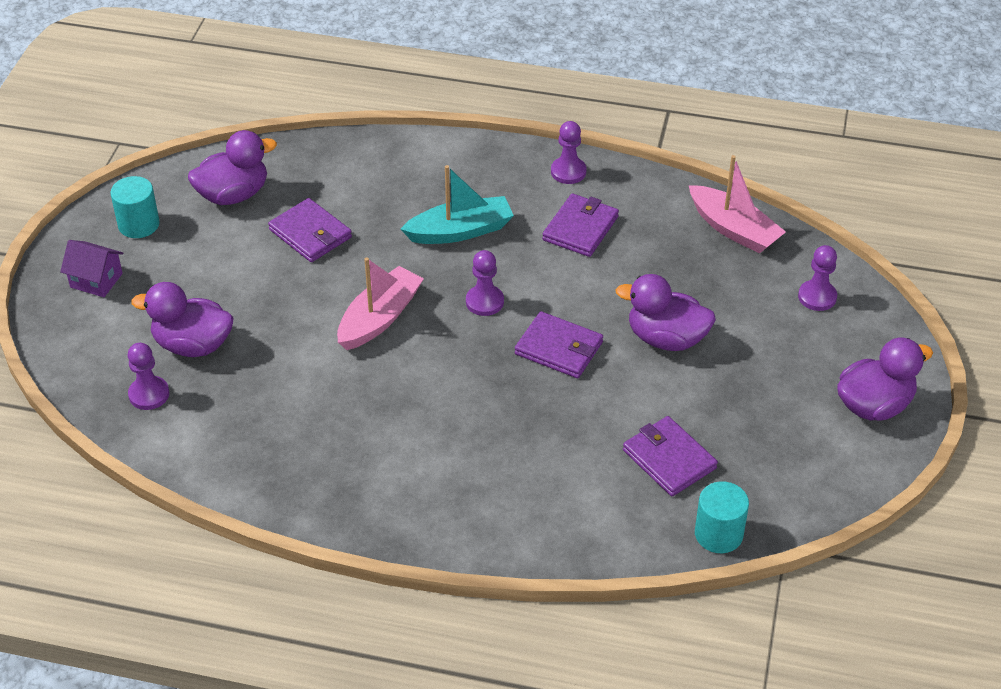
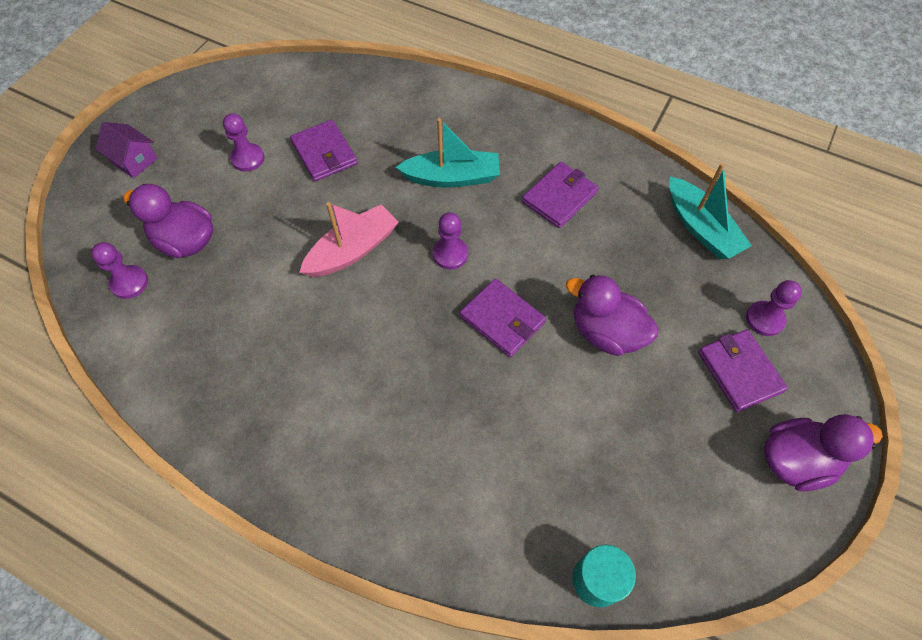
camera: 15 degrees right, 15 degrees up
(139, 224) = (189, 115): turquoise cylinder -> none
(233, 195) = (275, 103): purple duck -> none
(568, 172) = (565, 138): purple pawn -> purple pawn (248, 158)
(669, 459) = (571, 473): purple wallet -> purple wallet (739, 371)
(734, 229) = (701, 228): pink boat -> turquoise boat

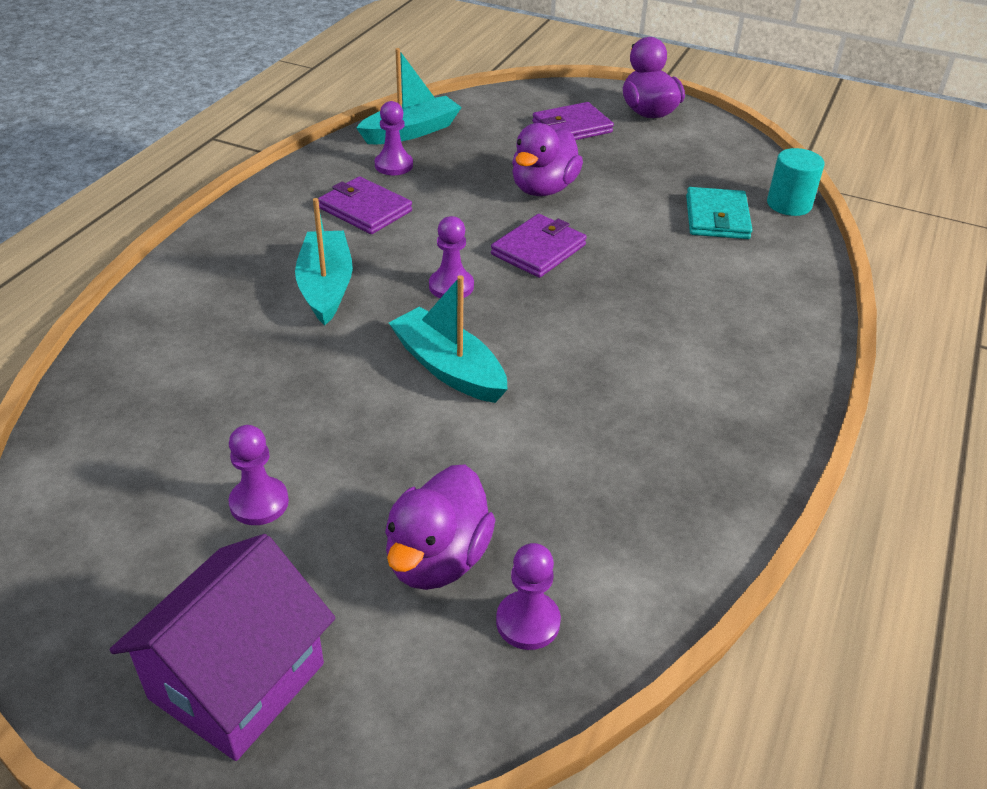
camera: 95 degrees left, 20 degrees down
(134, 160) = (237, 681): purple house -> purple house, size x1.80
(324, 153) = (262, 410): purple wallet -> none
(352, 250) = (448, 368): pink boat -> turquoise boat
(564, 490) = (717, 217): none -> turquoise wallet
(764, 319) = (515, 111): purple pawn -> purple pawn (394, 165)

